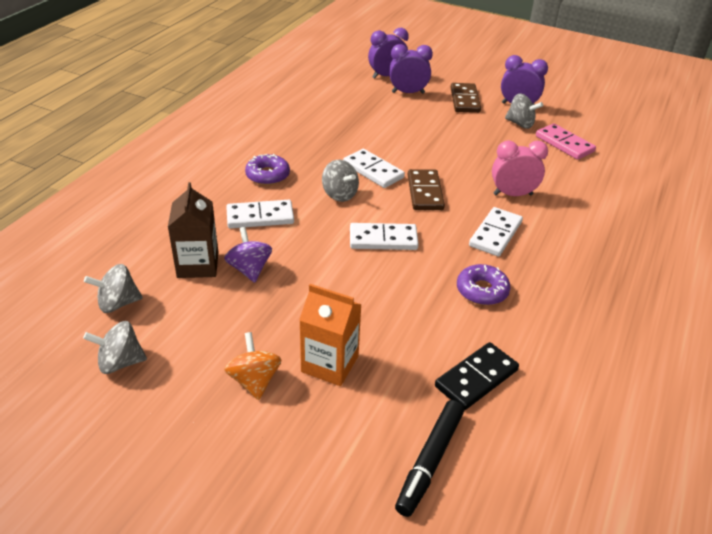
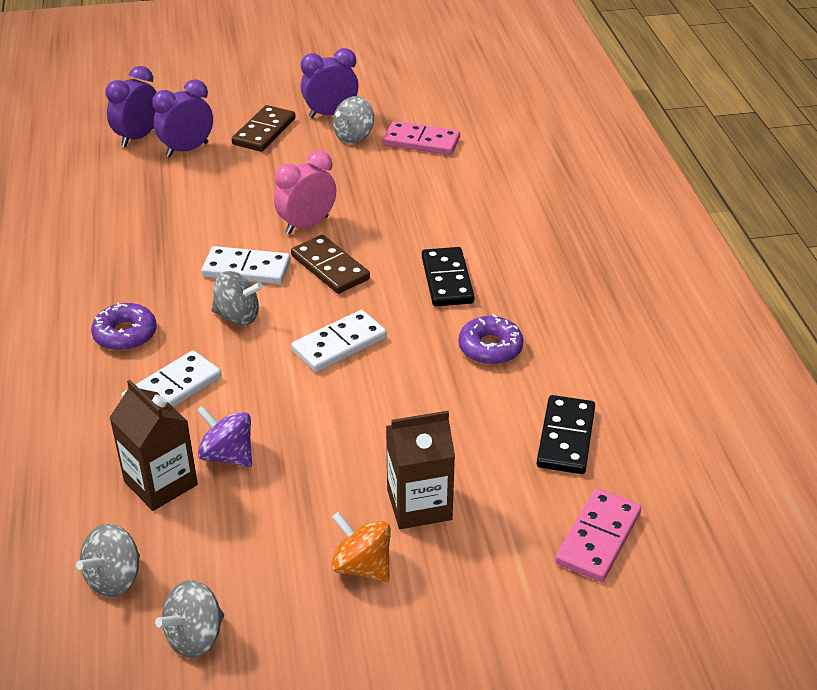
camera: 35 degrees left, 0 degrees up
(330, 364) = (419, 505): orange carton -> brown carton
(429, 461) = (598, 538): black marker -> pink domino
(465, 100) = (264, 132): brown domino -> brown domino turned 60 degrees clockwise
(495, 234) = (447, 280): white domino -> black domino
(512, 194) = (423, 226): pink clock -> pink clock (307, 225)
(520, 124) = (354, 137): grey spinning top -> grey spinning top turned 135 degrees clockwise

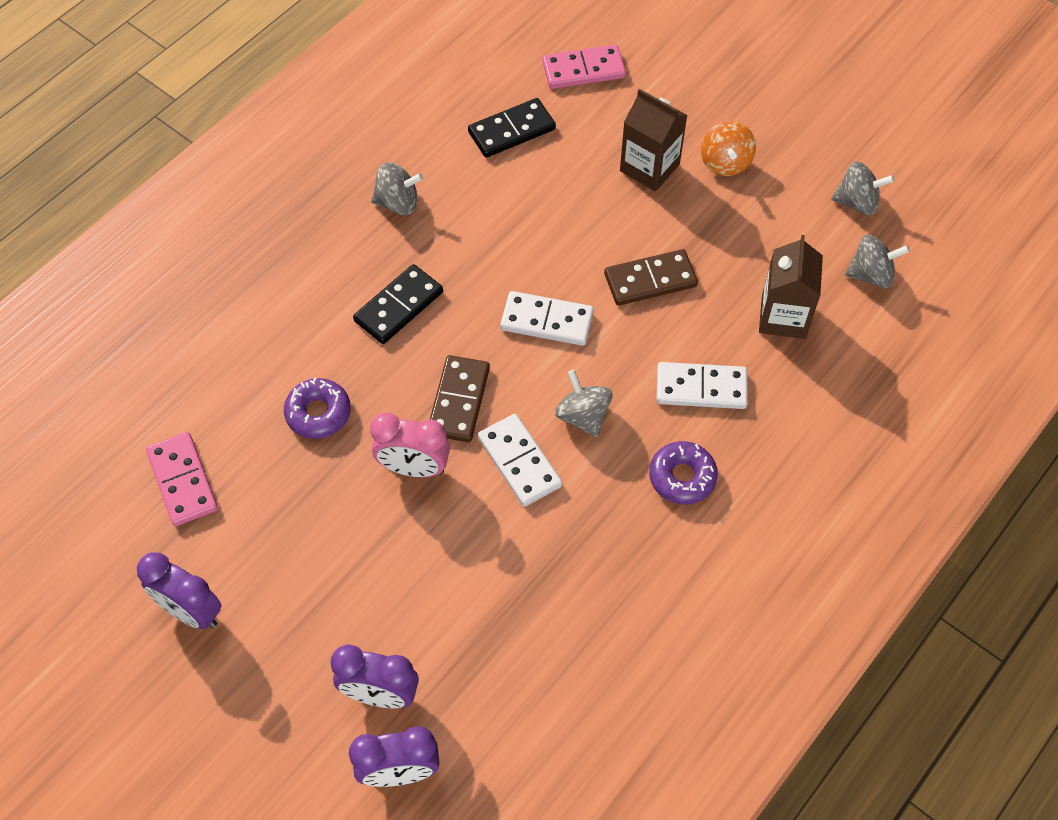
camera: 130 degrees left, 20 degrees up
(227, 455) = (721, 300): purple spinning top -> none
(264, 132) = (281, 647): brown domino -> brown domino (650, 280)
(354, 137) = (222, 550): grey spinning top -> grey spinning top (398, 203)
(490, 348) = (458, 226): purple donut -> purple donut (318, 413)

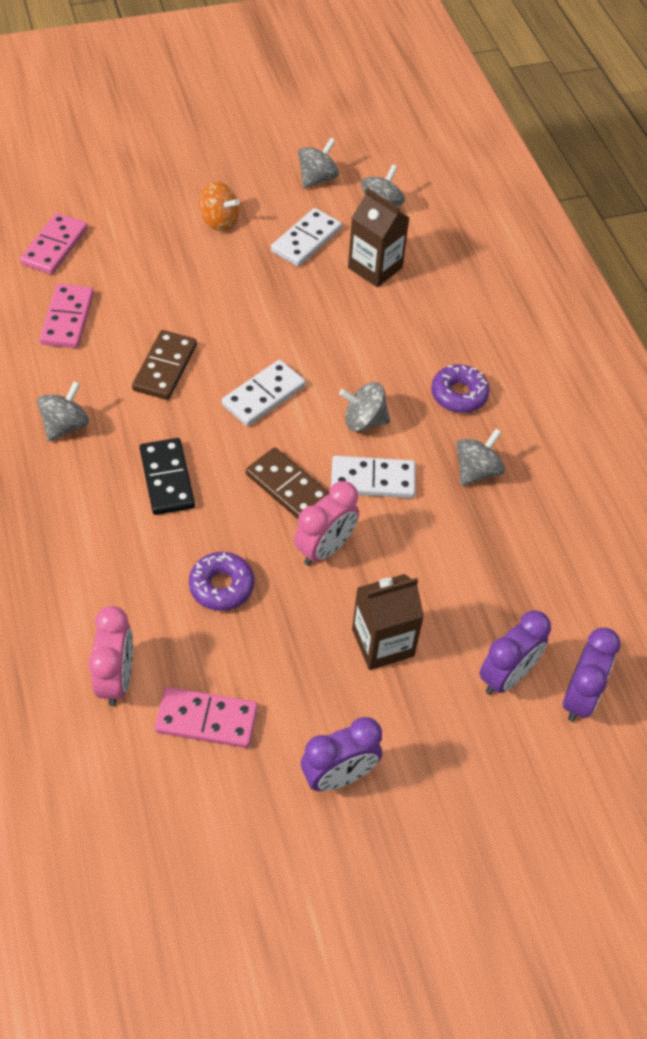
camera: 60 degrees left, 5 degrees down
(179, 394) = (116, 679): none -> pink clock
(512, 131) = (68, 319): black domino -> pink domino
(599, 543) = (476, 471): none -> grey spinning top
(649, 167) = (183, 262): brown carton -> brown carton (383, 643)
(650, 280) = (281, 318): brown domino -> brown domino (165, 367)
(701, 388) = (395, 343): white domino -> white domino (306, 240)

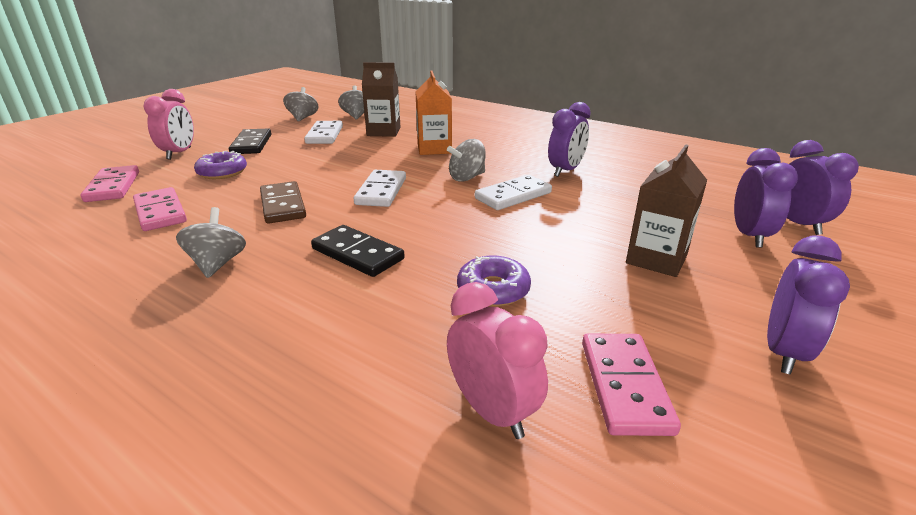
camera: 35 degrees left, 25 degrees down
(207, 719) = (624, 386): pink domino -> pink domino turned 60 degrees counterclockwise
(219, 221) = (252, 144): orange spinning top -> black domino
(288, 487) = (463, 220): brown domino -> none
(325, 548) = (536, 235): pink clock -> pink clock (179, 153)
(391, 342) = (434, 149): none -> orange carton
(459, 394) = (505, 152): purple donut -> purple donut (222, 172)
(476, 471) = (565, 171): grey spinning top -> purple clock

